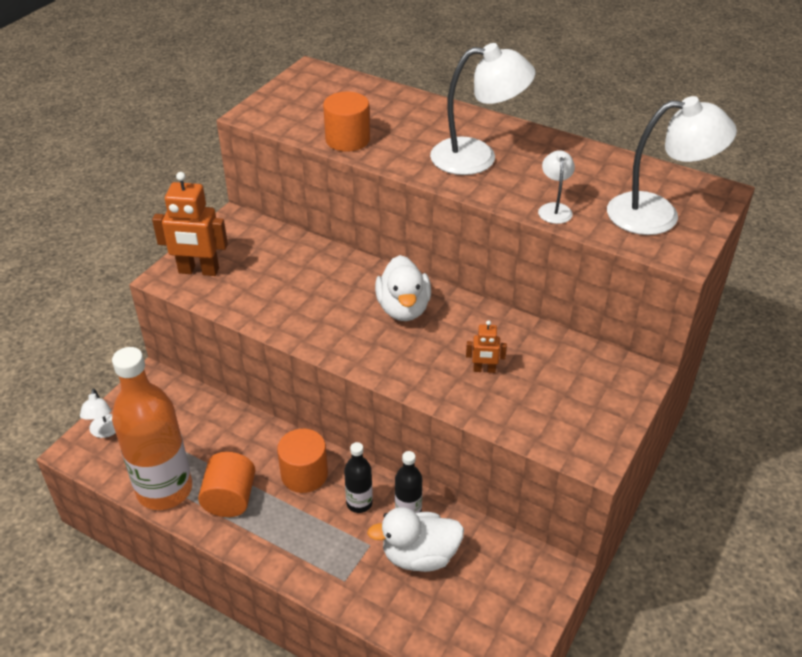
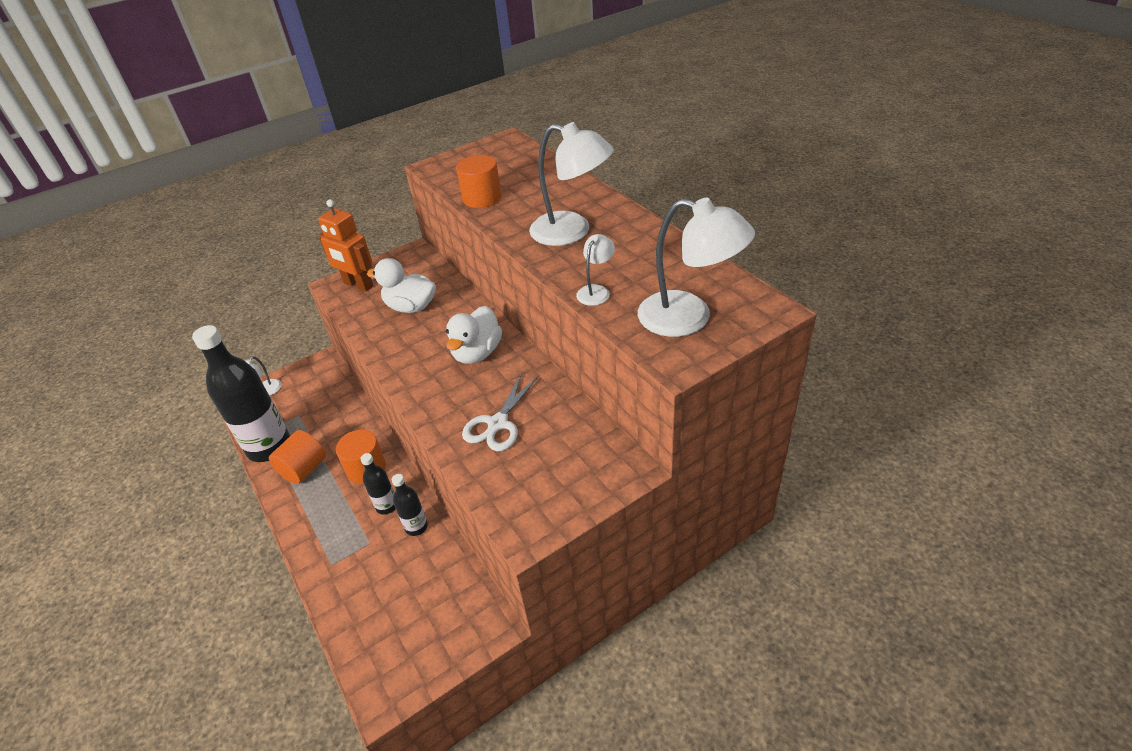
camera: 30 degrees right, 0 degrees up
(164, 490) = (269, 447): orange bottle -> black bottle
(419, 556) = (398, 567): white duck -> white duck (411, 307)
(484, 370) = (498, 423): orange robot -> white scissors

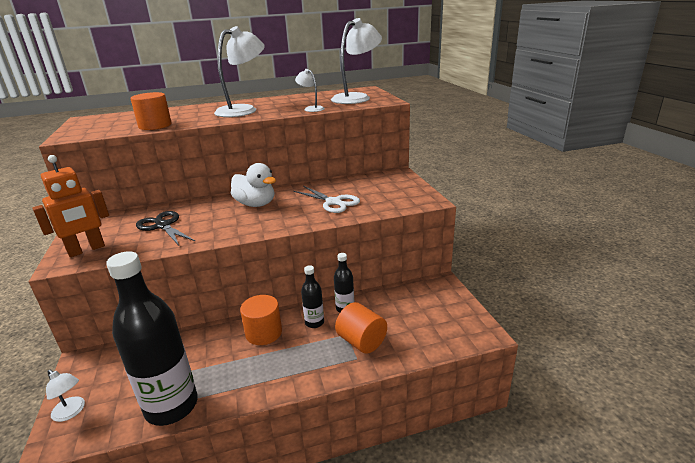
camera: 75 degrees left, 15 degrees down
(304, 469) = (230, 376): orange cylinder -> orange cylinder (361, 341)
(411, 307) = (163, 226): white duck -> black scissors

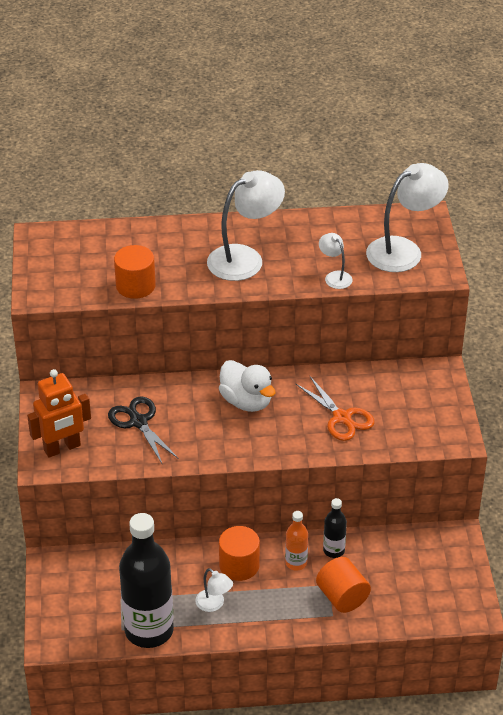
camera: 10 degrees right, 15 degrees up
(71, 412) = (57, 618): white lamp -> white lamp (214, 604)
(314, 322) = (296, 563): black bottle -> orange bottle
(333, 202) = (342, 417): white scissors -> orange scissors

